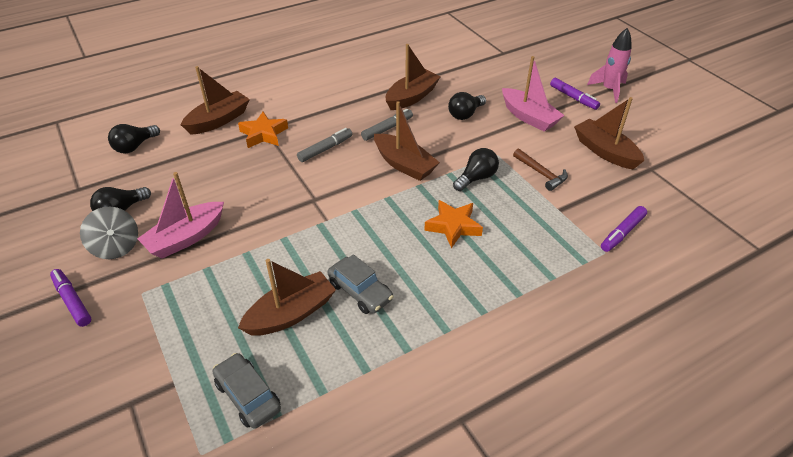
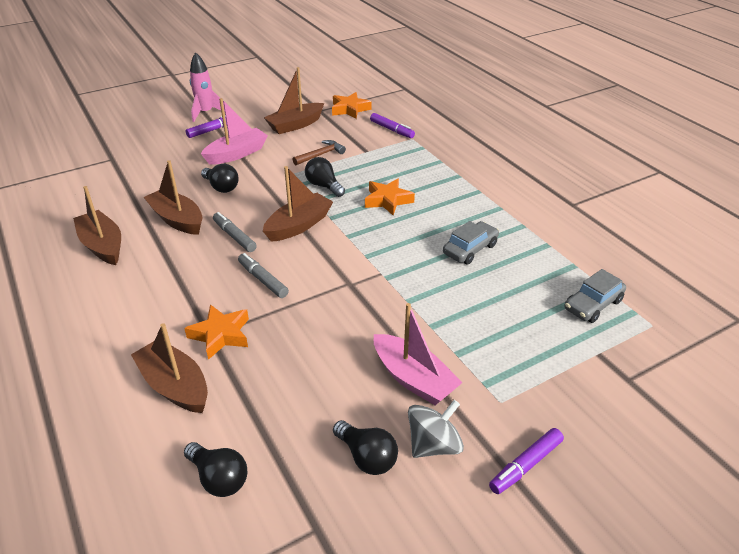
camera: 90 degrees left, 5 degrees down
(291, 313) = (503, 287): brown boat -> brown boat (103, 245)
(664, 194) = (349, 109): none -> orange star

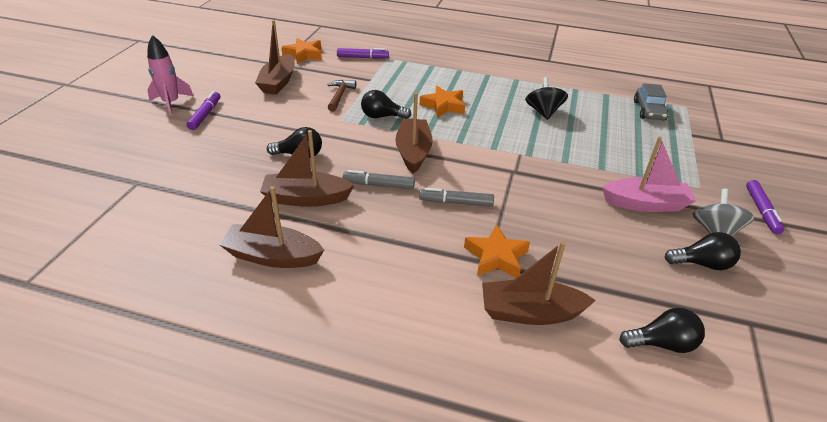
camera: 45 degrees left, 0 degrees up
(236, 154) = (265, 124): pink boat -> none
(470, 249) = (543, 112): grey car -> black spinning top

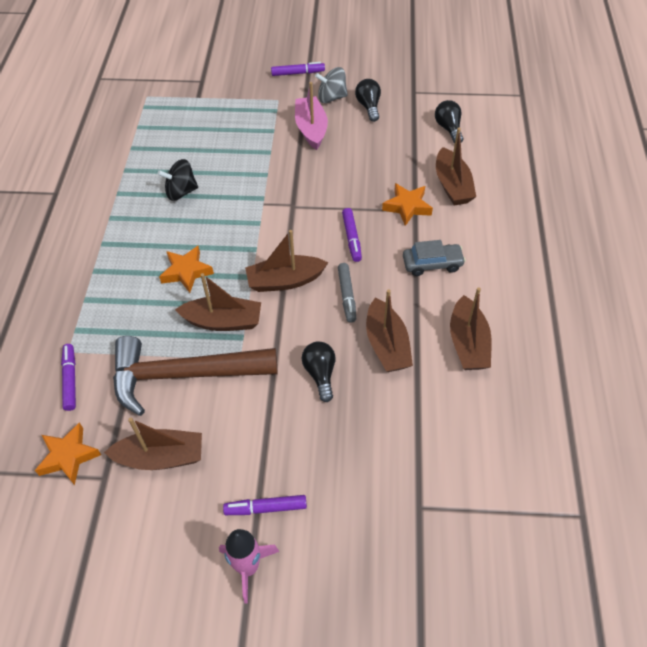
camera: 100 degrees left, 15 degrees up
(339, 96) = (184, 375): brown hammer -> brown hammer, size x2.38
(382, 116) = (223, 321): black light bulb -> brown boat
(456, 202) = (352, 238): grey marker -> purple marker
(648, 111) = (160, 120): grey car -> grey car (432, 264)

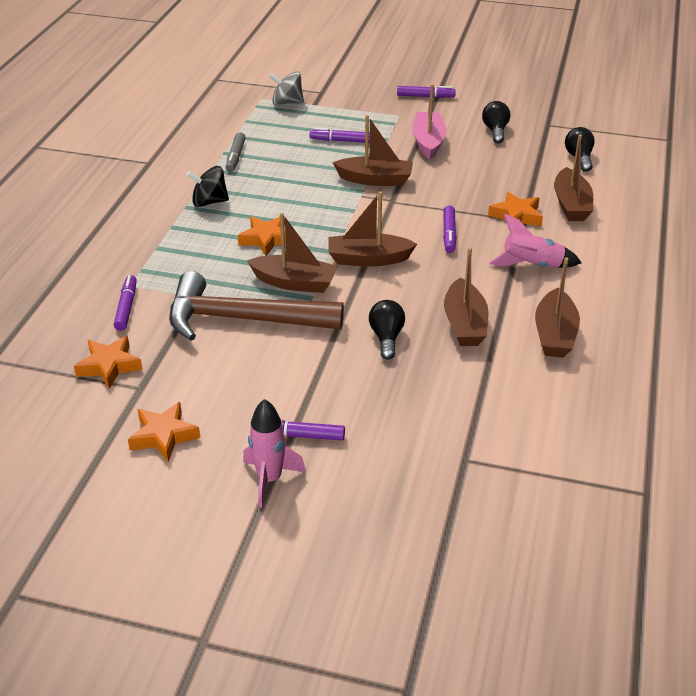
camera: 10 degrees right, 15 degrees down
(138, 534) = (164, 436): none -> orange star
(161, 457) = (202, 380): brown boat -> brown boat (375, 180)
(181, 192) = (277, 176): black spinning top -> black spinning top (209, 202)
(231, 139) = (341, 141): none -> purple marker
(331, 97) = (457, 119): grey spinning top -> grey spinning top (287, 103)
(347, 295) = (431, 279): grey marker -> grey marker (235, 157)
(432, 264) = (532, 265): grey car -> pink rocket

